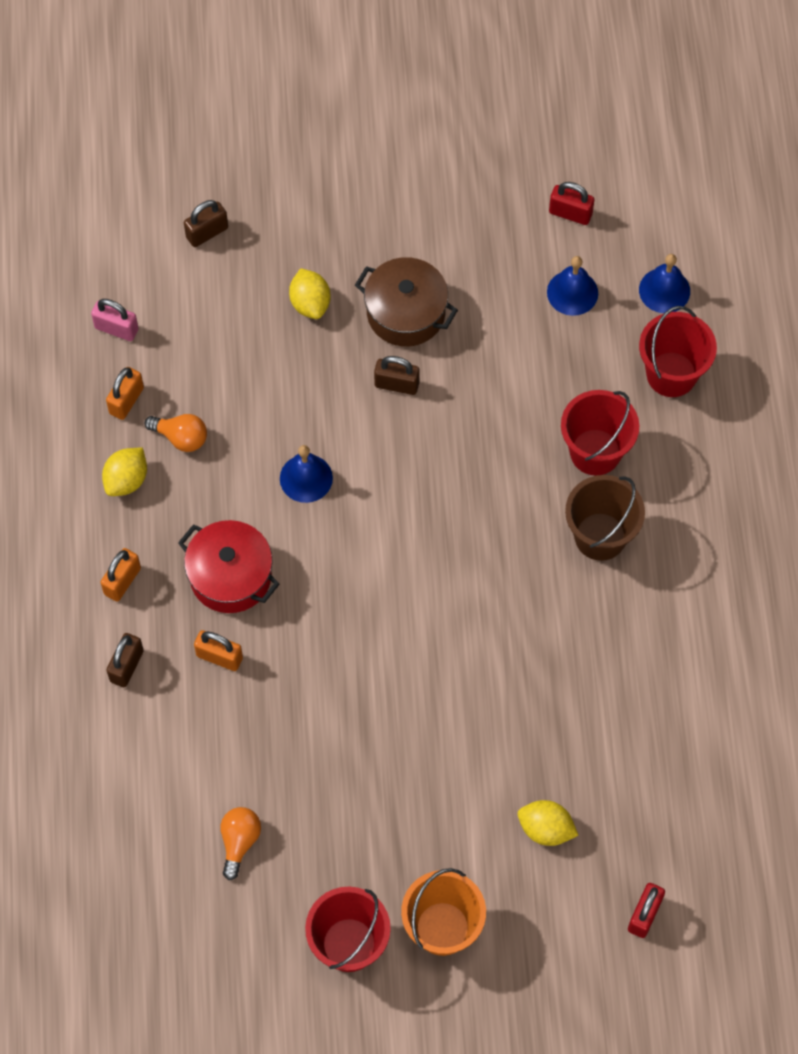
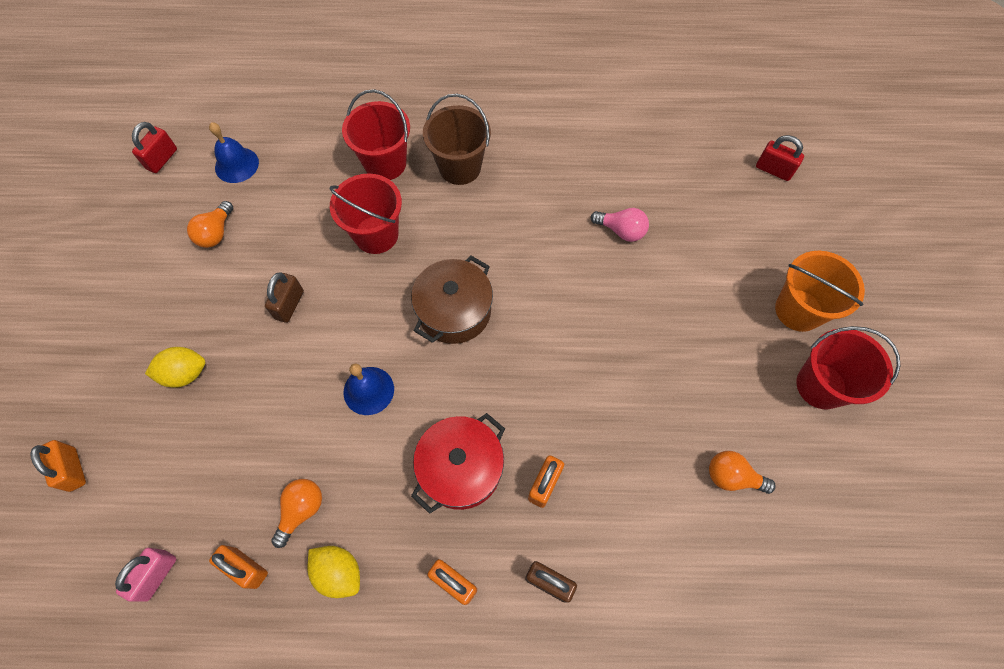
camera: 85 degrees left, 0 degrees up
(207, 233) = (73, 469): brown padlock -> orange padlock
(406, 313) = (219, 291): brown pot -> brown pot (454, 311)
(478, 292) = (216, 233): none -> orange light bulb
(530, 727) = (621, 231): none -> pink light bulb
(546, 829) = (708, 228): yellow lemon -> none
(664, 290) = (253, 104): blue bell -> none
(671, 374) = (328, 107): red bucket -> red bucket (376, 234)

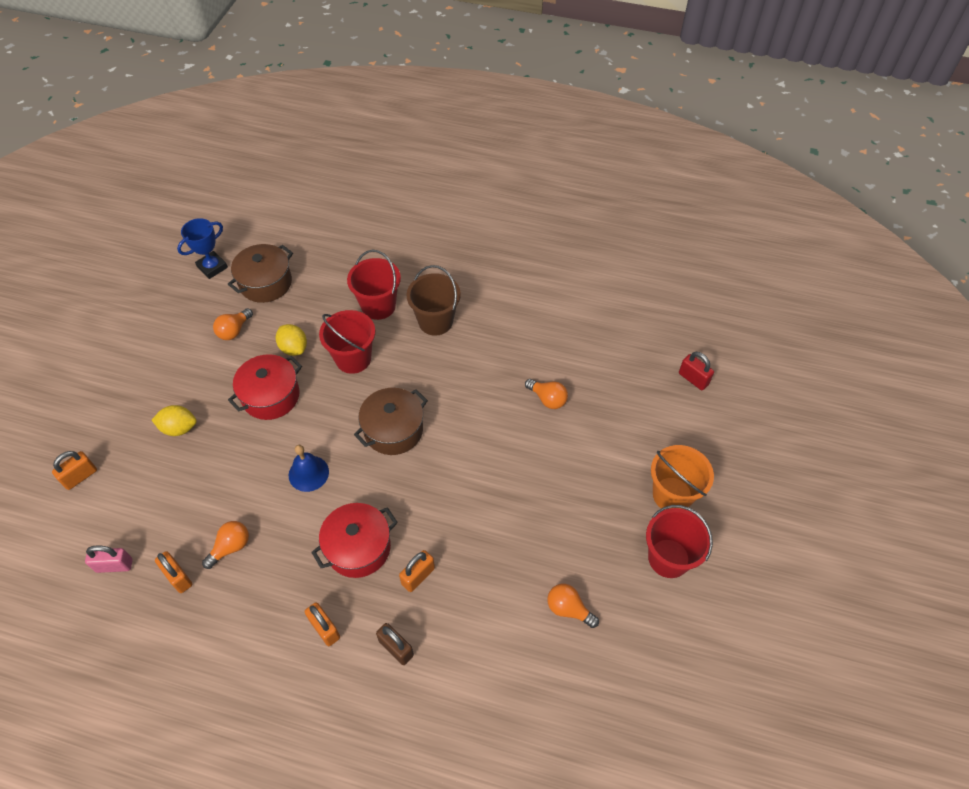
camera: 15 degrees right, 10 degrees down
(73, 469) = (80, 476): orange padlock -> orange padlock turned 60 degrees clockwise
(156, 575) = (114, 565): pink padlock -> pink padlock turned 45 degrees clockwise
(162, 159) = (212, 267): red padlock -> blue trophy
(236, 165) = (265, 283): blue bell -> brown pot
(289, 305) = (271, 396): brown padlock -> red pot
(339, 572) = (243, 598): yellow lemon -> yellow lemon (294, 348)
(621, 231) = (547, 399): pink light bulb -> orange light bulb

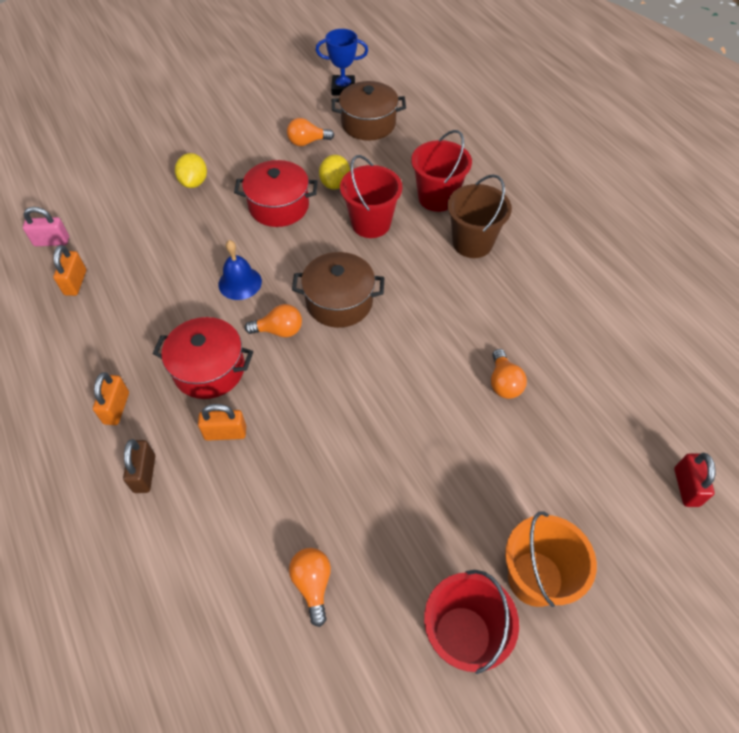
camera: 45 degrees right, 0 degrees up
(80, 476) = (102, 168): orange padlock -> none
(114, 565) = (52, 241): pink padlock -> pink padlock turned 45 degrees counterclockwise
(179, 428) = (194, 182): yellow lemon -> yellow lemon turned 45 degrees clockwise
(231, 547) = (129, 291): orange light bulb -> orange light bulb (279, 330)

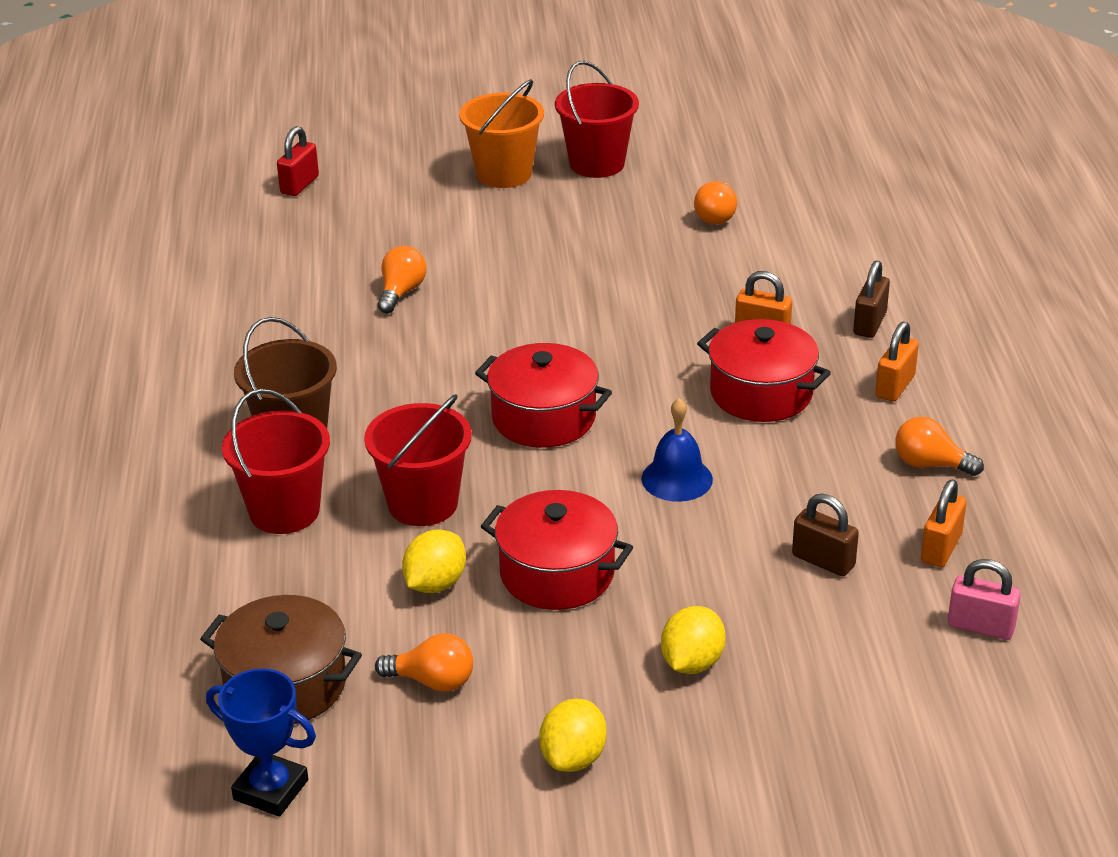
camera: 155 degrees left, 20 degrees down
(141, 255) = (823, 561): none -> brown padlock
(230, 130) = (573, 758): none -> yellow lemon
(279, 330) = (647, 409): orange light bulb -> orange light bulb (930, 464)
(339, 302) = (544, 418): brown pot -> red pot

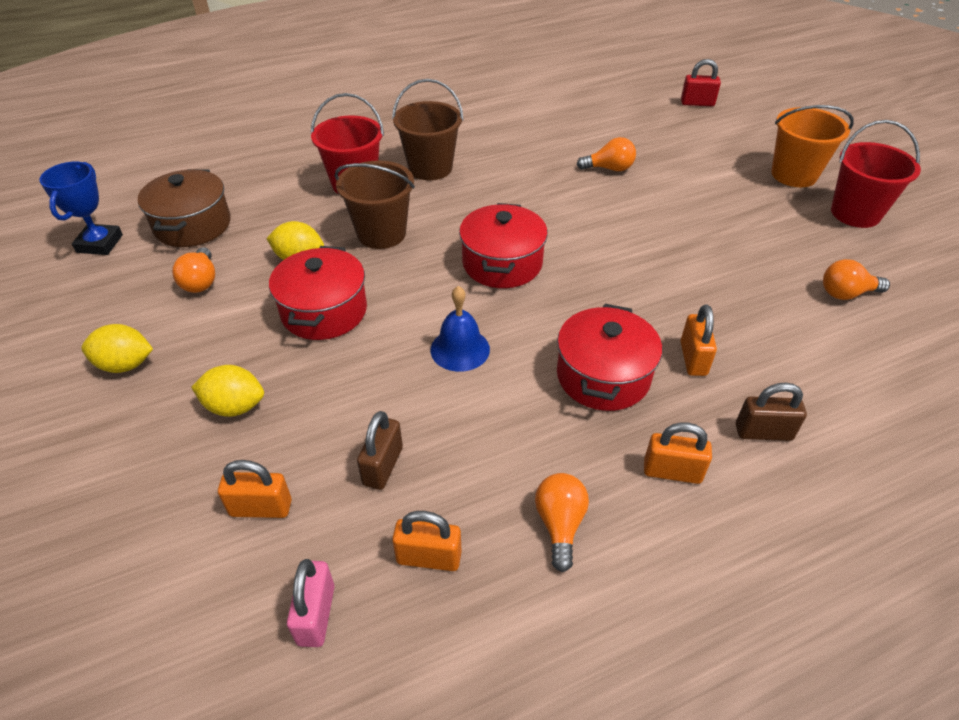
camera: 70 degrees right, 10 degrees up
(423, 504) = (381, 233): red bucket -> brown bucket
(847, 652) = (261, 508): none -> orange padlock

